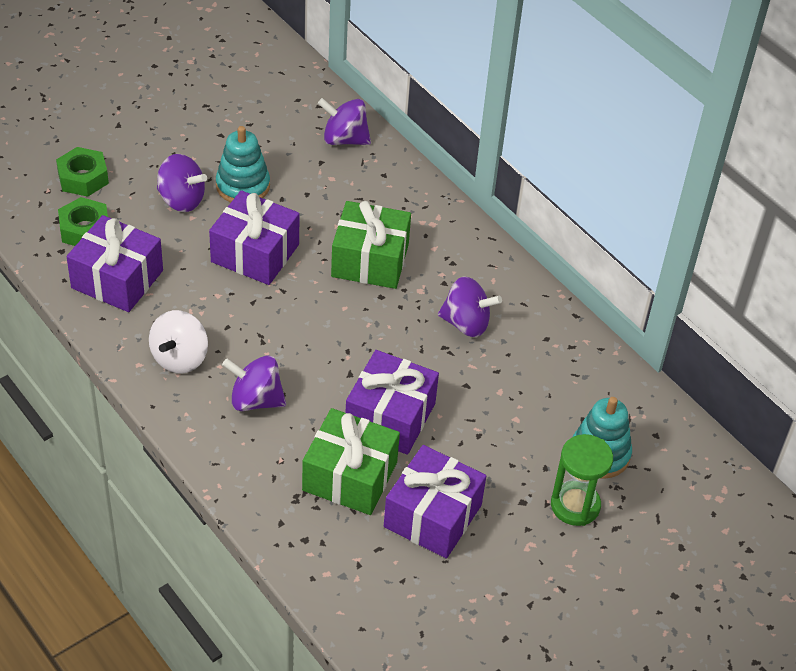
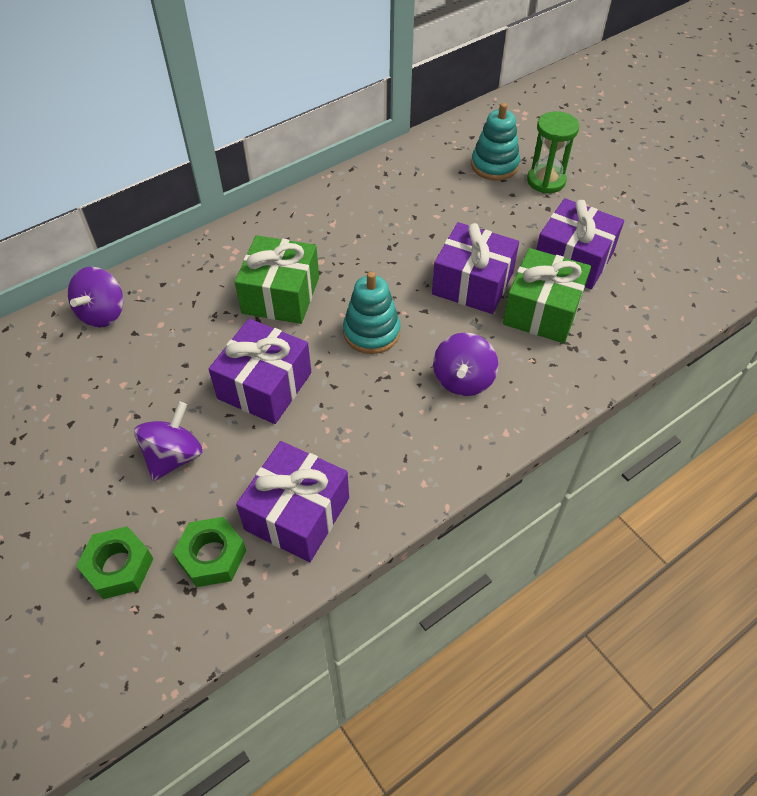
camera: 85 degrees left, 5 degrees up
(180, 358) = (413, 446): white spinning top -> none
(243, 186) = (160, 399): turquoise stacking toy -> turquoise stacking toy (371, 332)
(466, 323) = (361, 232): purple spinning top -> none

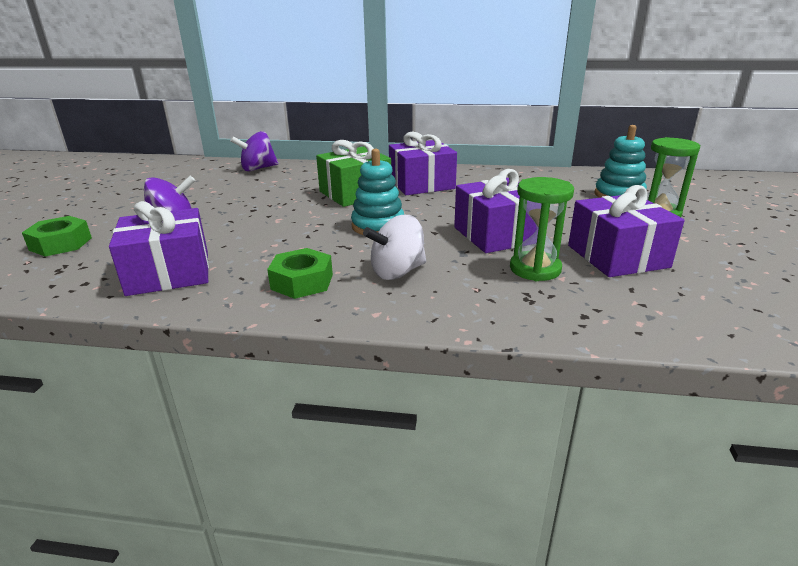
camera: 45 degrees right, 25 degrees down
(212, 556) = (97, 264): green nut -> green nut (302, 282)
(264, 385) = (272, 219): purple gift -> purple gift (421, 184)
(463, 380) = (397, 272): purple spinning top -> white spinning top
(542, 311) = (535, 269): green gift -> green hourglass

